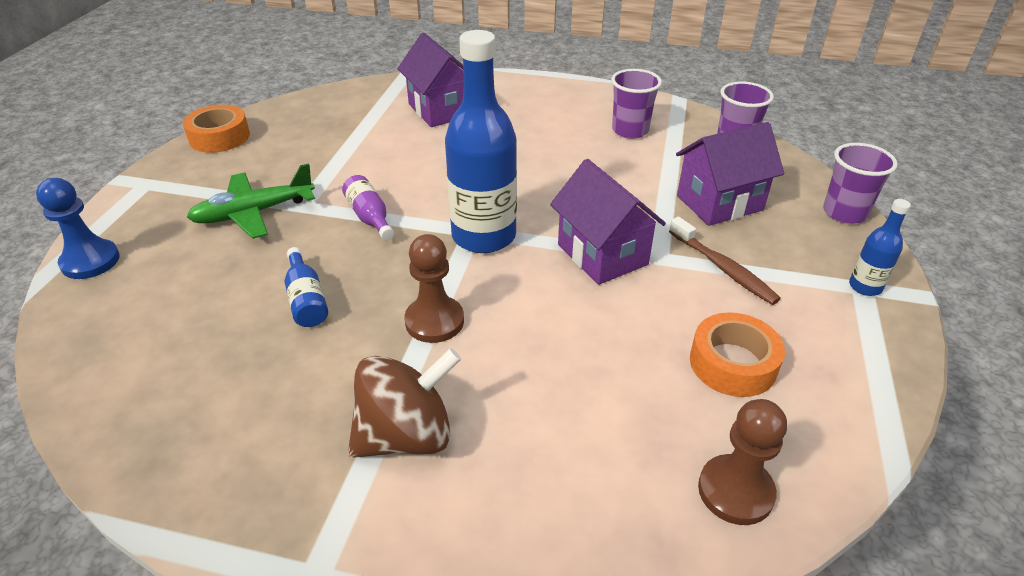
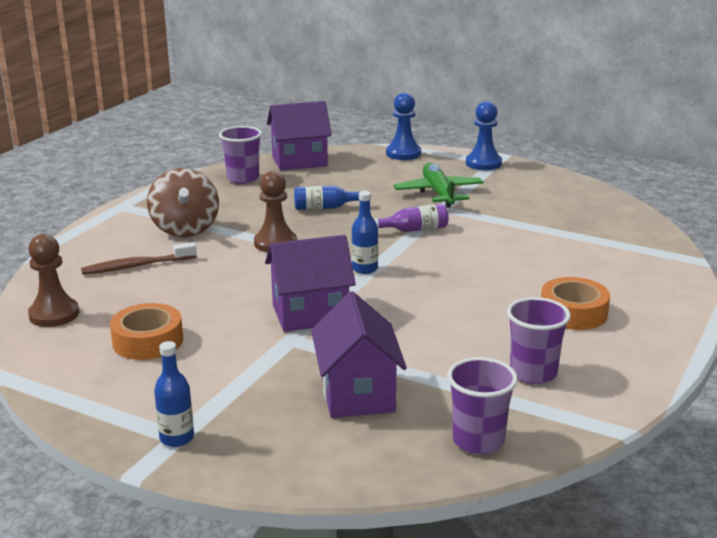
camera: 105 degrees right, 15 degrees down
(149, 191) = (483, 163): none -> blue pawn
(219, 137) = (562, 181): orange tape -> orange tape (573, 313)
(440, 110) = (602, 270): purple house -> purple house (299, 161)
(483, 236) = (364, 269): blue bottle -> blue bottle, size x0.46
(723, 268) = (255, 367): brown toothbrush -> brown toothbrush (136, 266)
(844, 213) = (297, 474): purple cup -> purple cup (243, 178)

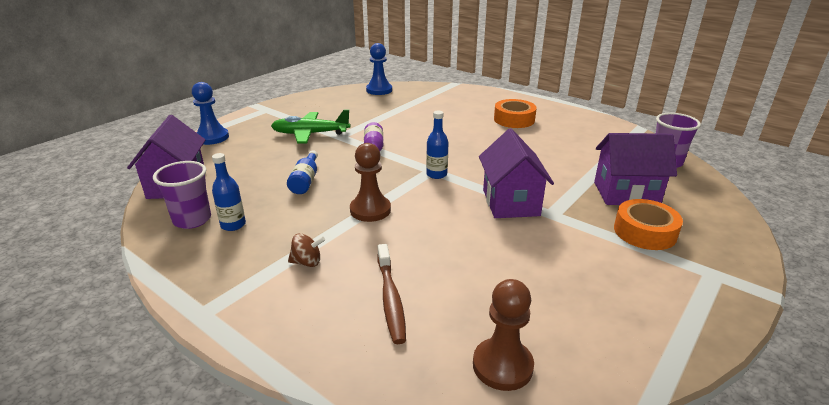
camera: 80 degrees left, 5 degrees up
(148, 341) = (561, 290): orange tape -> orange tape (644, 232)
(177, 438) = (716, 274): blue bottle -> blue bottle (233, 225)
(185, 229) = (307, 262): brown spinning top -> brown spinning top, size x0.47
(483, 163) = (265, 113): blue pawn -> blue pawn (379, 90)
(533, 373) = (586, 139): purple cup -> none

